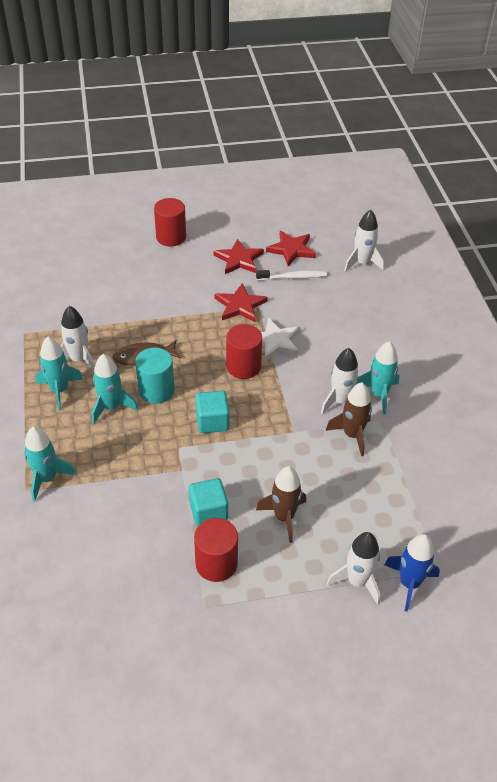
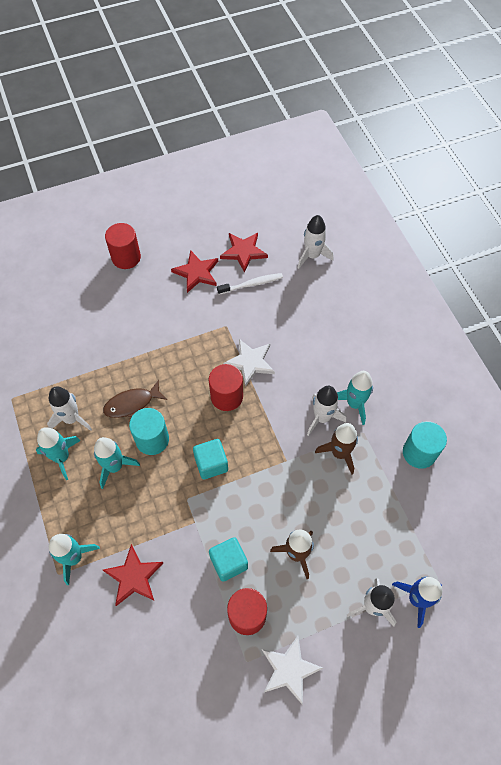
camera: 10 degrees left, 15 degrees up
(240, 305) = (209, 327): red star -> red star (134, 577)
(250, 623) = (289, 670): none -> white star
(440, 449) = (419, 453): none -> turquoise cylinder

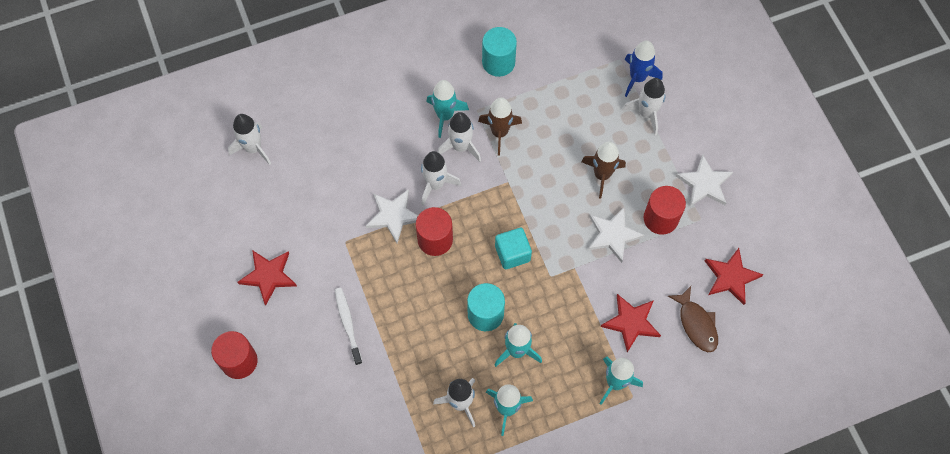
camera: 90 degrees left, 5 degrees up
(132, 404) = (443, 338): brown fish -> brown fish (696, 324)
(229, 562) = (613, 235): turquoise cube -> white star
(243, 252) = (242, 223): red star -> red star (731, 277)
(251, 284) = (289, 214): white toothbrush -> white toothbrush (348, 325)
(282, 396) = (435, 184): none -> white rocket

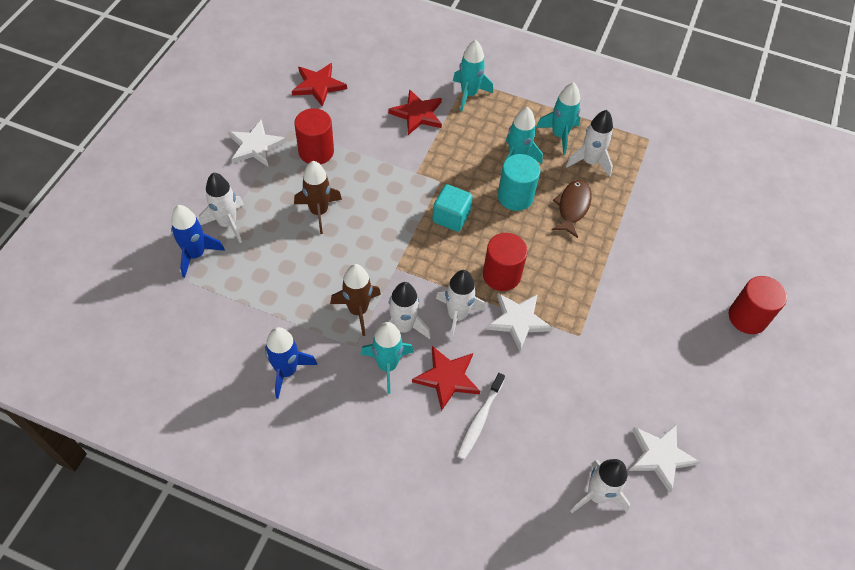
camera: 140 degrees left, 10 degrees down
(268, 276) = (672, 362): red star -> red star (447, 378)
(348, 325) = (632, 272): white toothbrush -> white toothbrush (480, 419)
(498, 62) = (287, 371): turquoise cylinder -> blue rocket
(613, 235) = (363, 169): white star -> white star (660, 456)
(696, 324) = (376, 81): brown fish -> brown fish (572, 207)

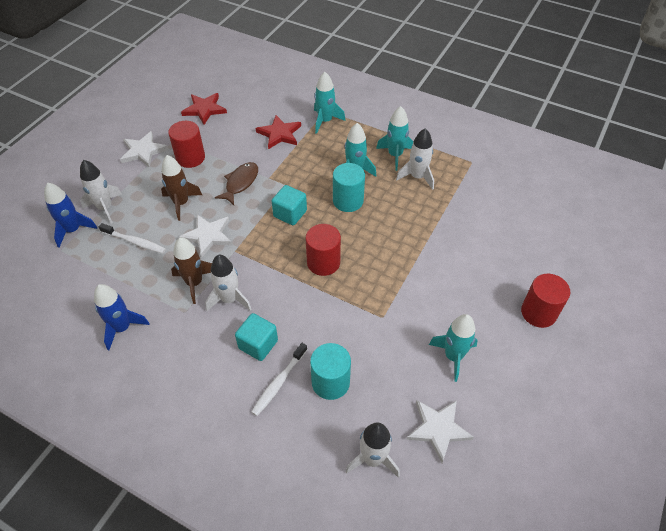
camera: 10 degrees right, 5 degrees down
(274, 264) = (134, 242): none -> white toothbrush
(387, 365) = (208, 330): turquoise rocket -> turquoise rocket (453, 356)
(447, 378) = (258, 344): red star -> turquoise cube
(457, 315) = (278, 293): white rocket -> none
(518, 321) = (330, 301): white star -> white star (208, 236)
(536, 415) = (330, 382): none -> turquoise cylinder
(572, 207) = (395, 212): brown fish -> brown fish (240, 183)

